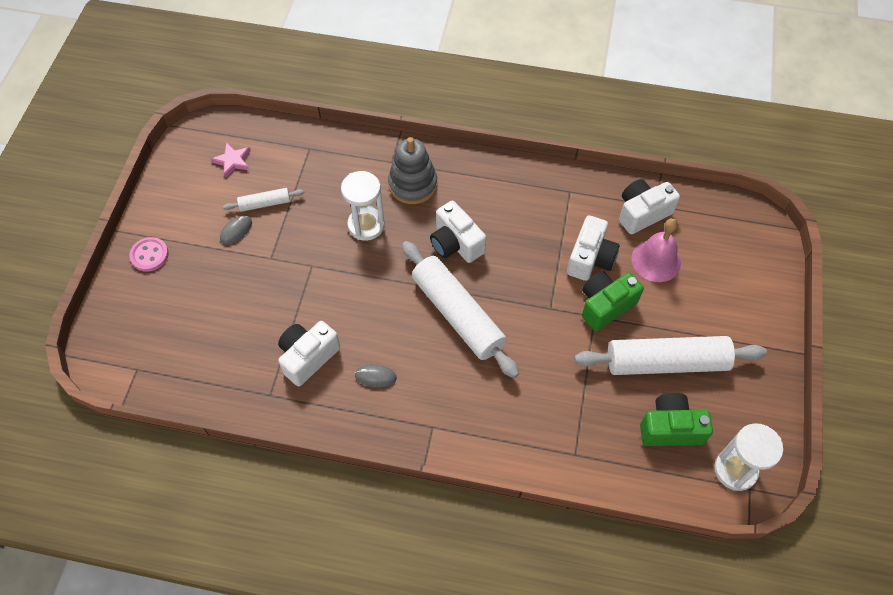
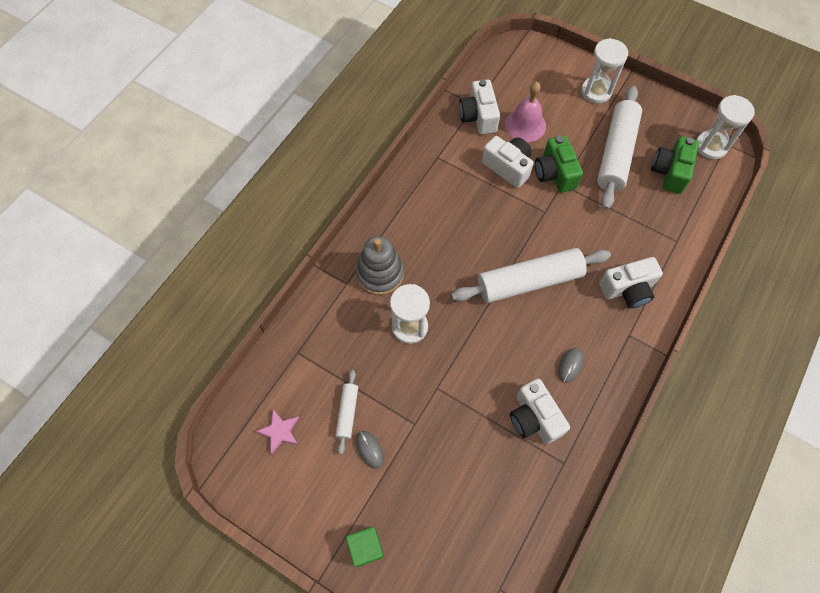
camera: 70 degrees left, 5 degrees up
(149, 255) = (366, 547): pink button -> green cube
(456, 243) = (457, 259): white camera -> white camera (627, 289)
(746, 321) = (596, 91): none -> white hourglass

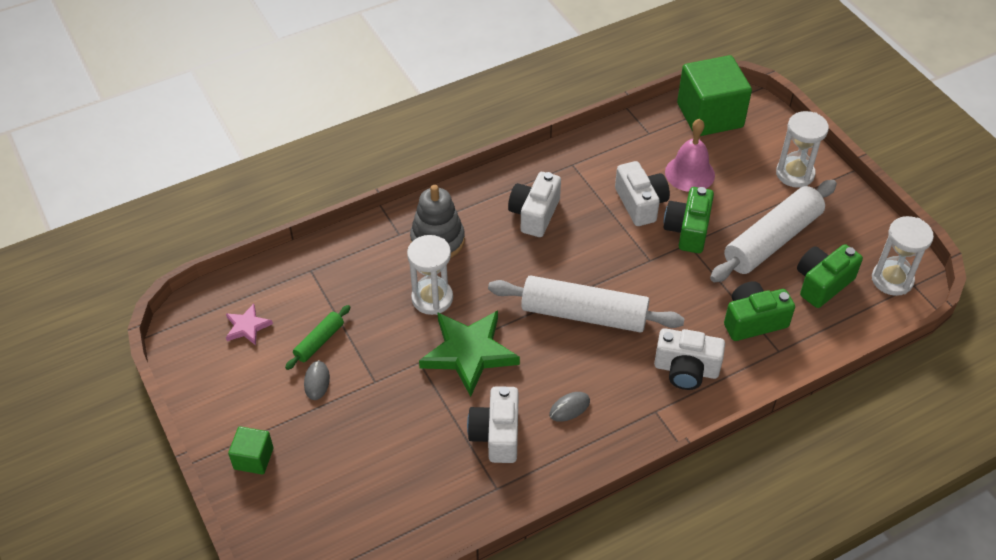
camera: 30 degrees right, 15 degrees down
(347, 413) = (319, 341): white rolling pin -> green rolling pin
(468, 359) = (469, 353): none -> green star
(478, 116) = (644, 145): white camera -> white camera (534, 214)
(508, 69) = (710, 115): none -> green cube
(645, 226) = (753, 321): none -> green camera

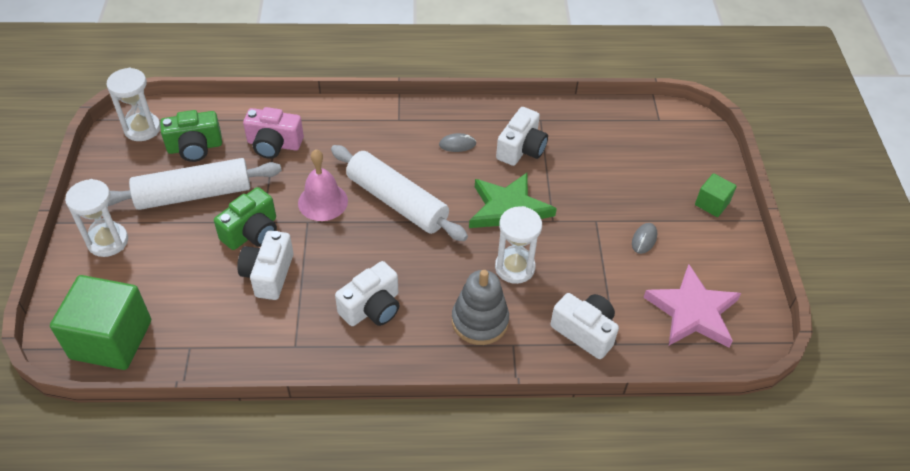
camera: 155 degrees left, 0 degrees up
(247, 327) = (692, 311): pink star -> pink star, size x2.03
(319, 341) = (630, 271): green rolling pin -> none
(686, 369) = (354, 134): white camera -> white camera (585, 332)
(689, 173) = (196, 284): pink bell -> pink bell (323, 201)
(753, 321) = (274, 144): green camera -> pink camera

